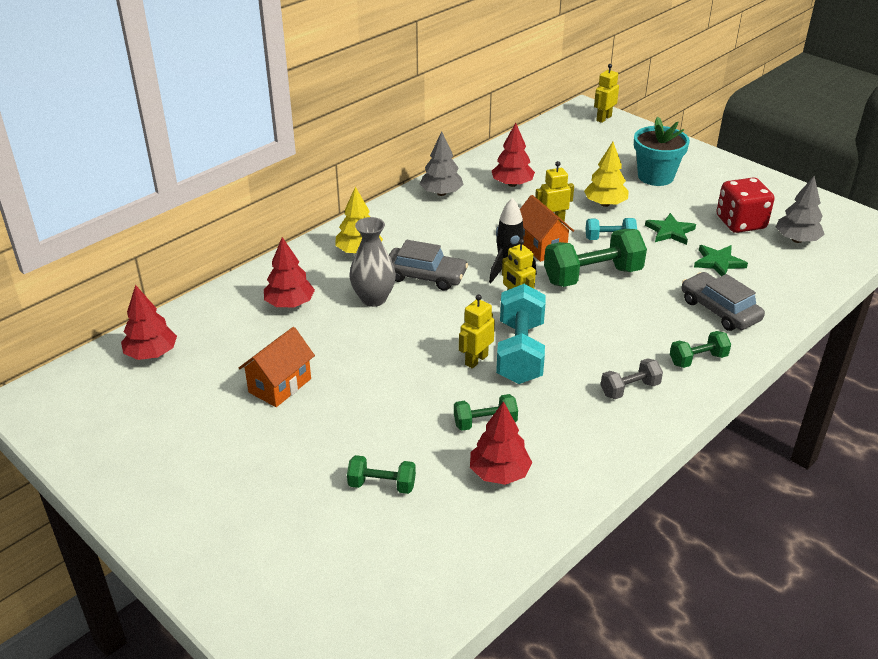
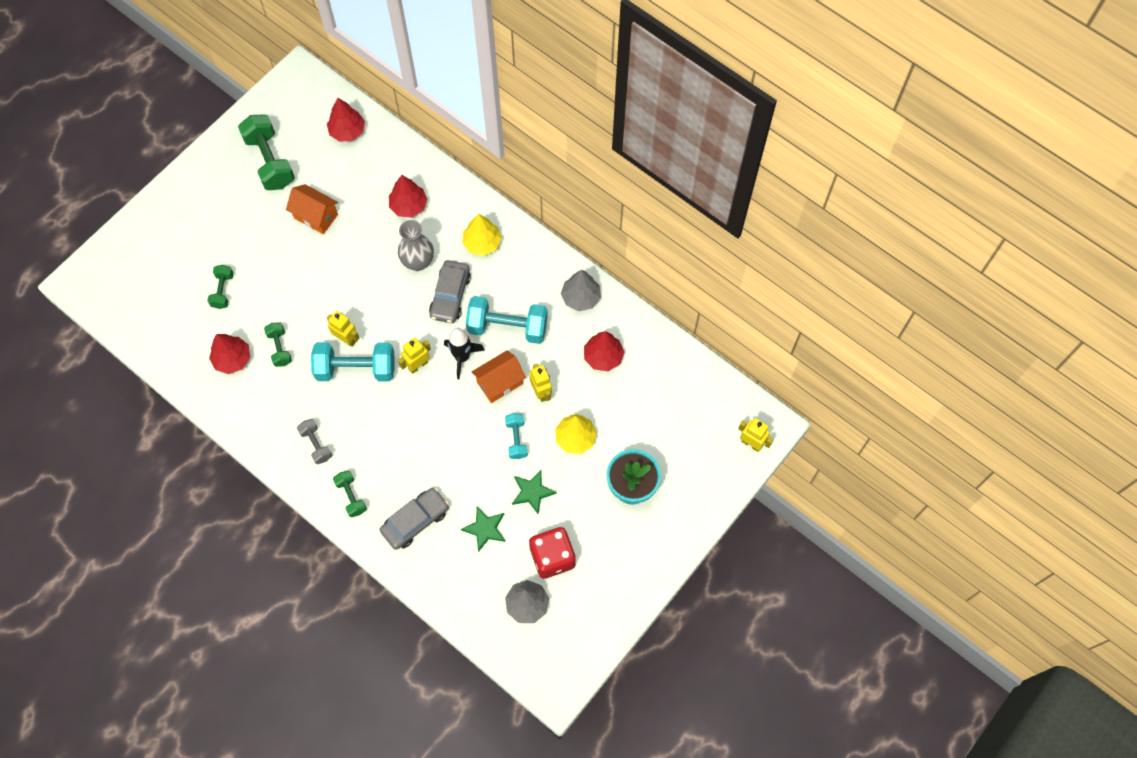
camera: 85 degrees right, 30 degrees up
(472, 239) = (507, 327): none -> turquoise dumbbell
(592, 276) = (458, 423): green dumbbell -> green dumbbell (270, 161)

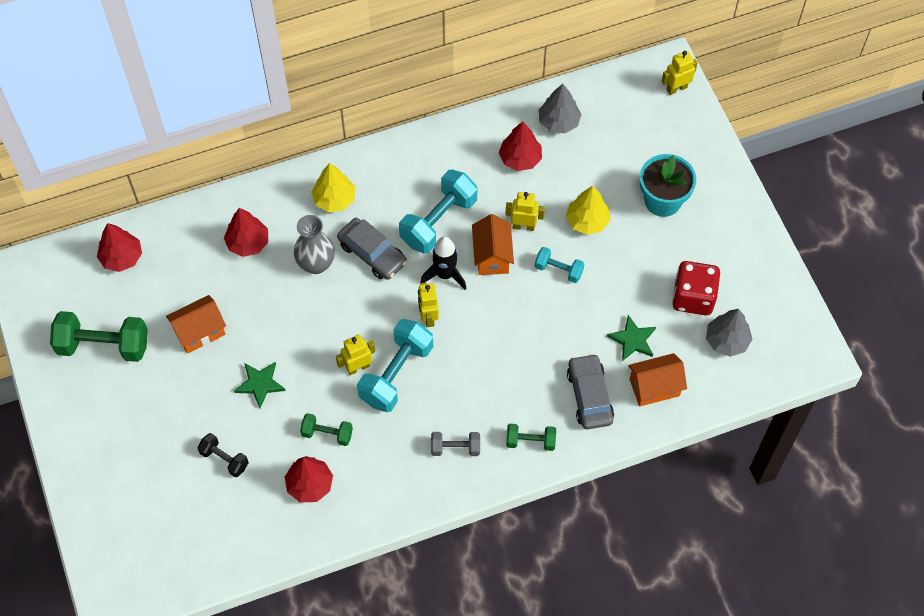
camera: 60 degrees left, 5 degrees down
(223, 291) = (224, 459): green dumbbell -> black dumbbell
(451, 567) = (654, 387): none -> orange house
(532, 492) = (619, 283): green star -> green star (260, 384)
(581, 297) = (448, 146): grey tree -> grey tree (558, 122)

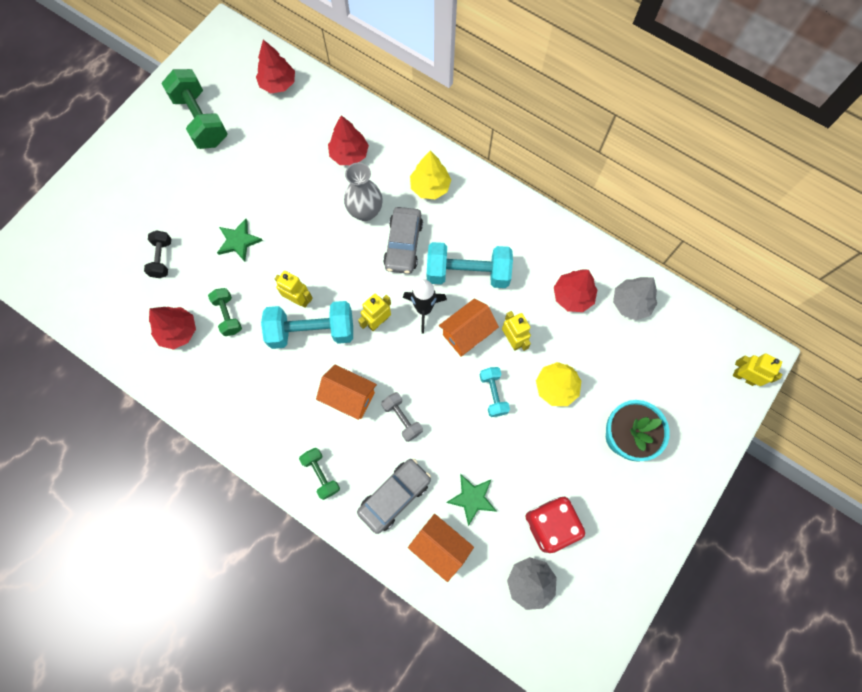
camera: 55 degrees right, 10 degrees up
(199, 332) = (254, 173): orange house -> orange house (349, 397)
(455, 448) = (277, 419): grey dumbbell -> grey dumbbell (402, 418)

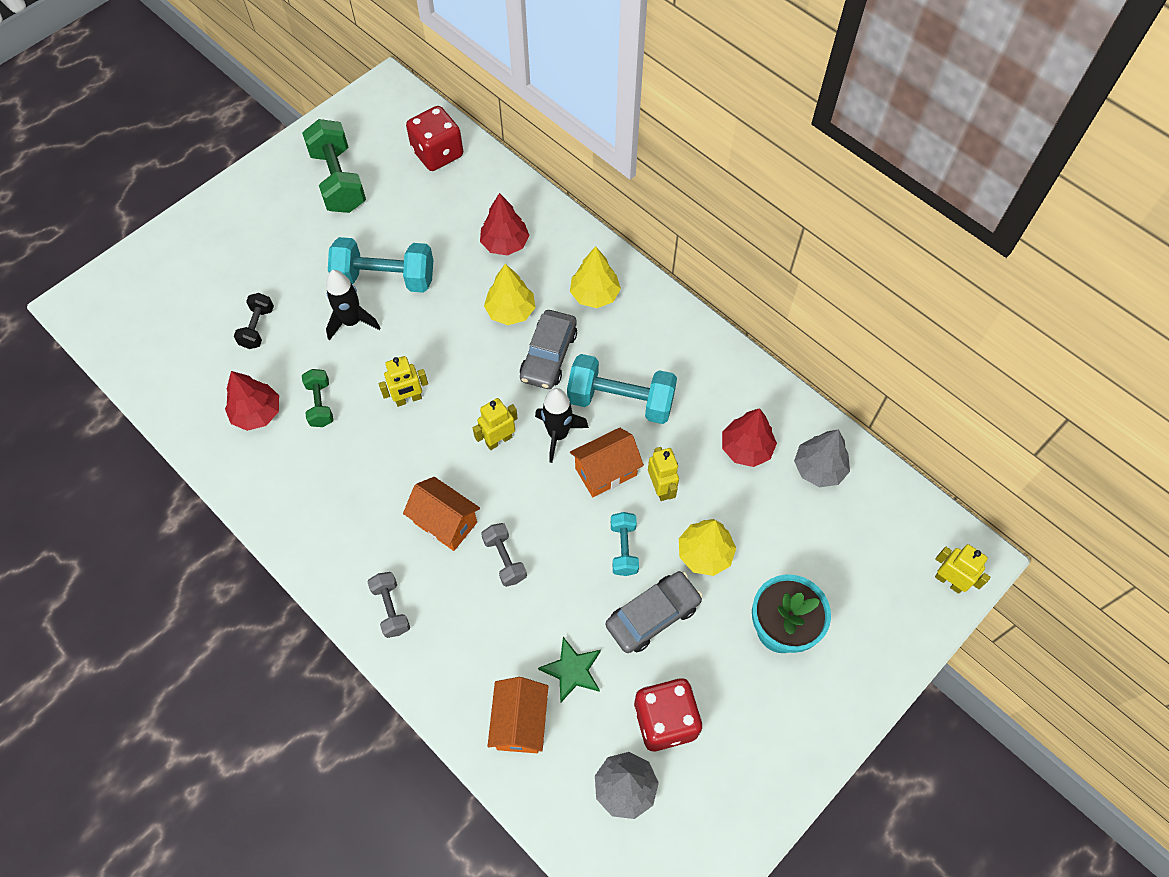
camera: 10 degrees right, 10 degrees down
(238, 241) = (352, 322): green star -> black rocket
(278, 84) = (437, 153): red tree -> red dice
(298, 299) = (408, 399): yellow robot -> yellow robot turned 120 degrees clockwise
(312, 331) = (416, 438): turquoise dumbbell -> turquoise dumbbell (385, 278)
(321, 474) = (391, 609): green dumbbell -> grey dumbbell
(365, 212) = (510, 311): grey vase -> yellow tree
(395, 496) = (476, 650): grey car -> grey car (653, 616)
(440, 546) = (520, 722): orange house -> orange house turned 45 degrees clockwise

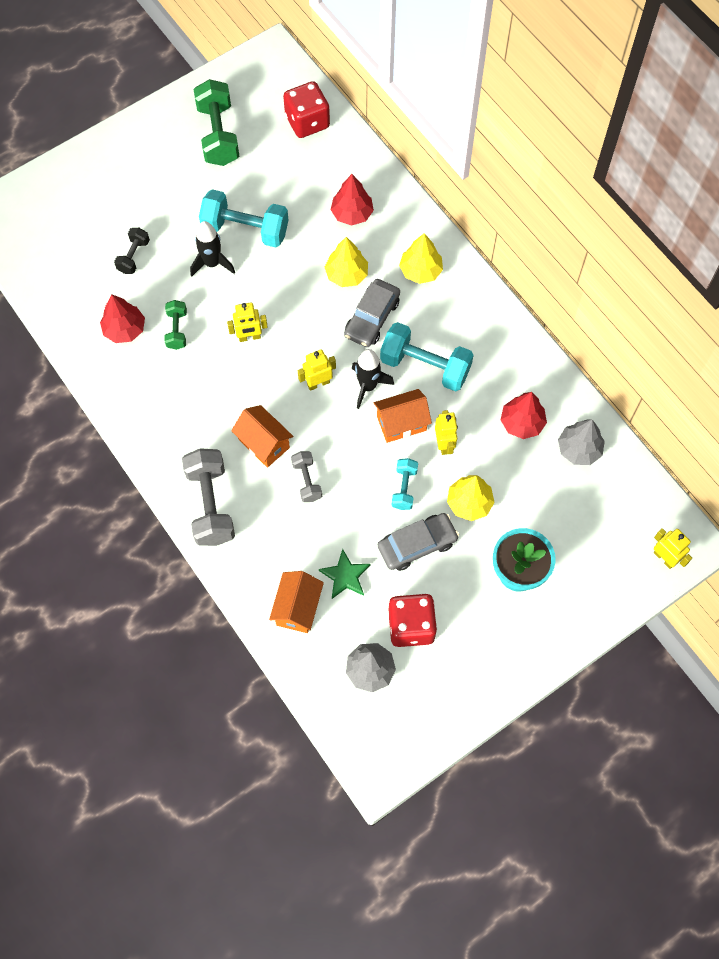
camera: 10 degrees right, 5 degrees up
(391, 609) = (211, 504): grey dumbbell -> grey dumbbell, size x1.86

